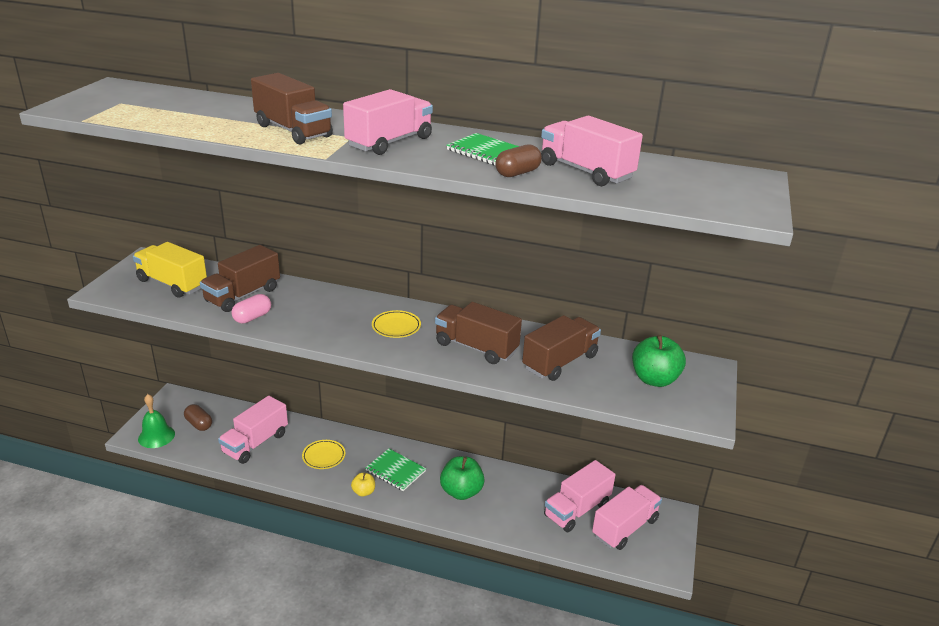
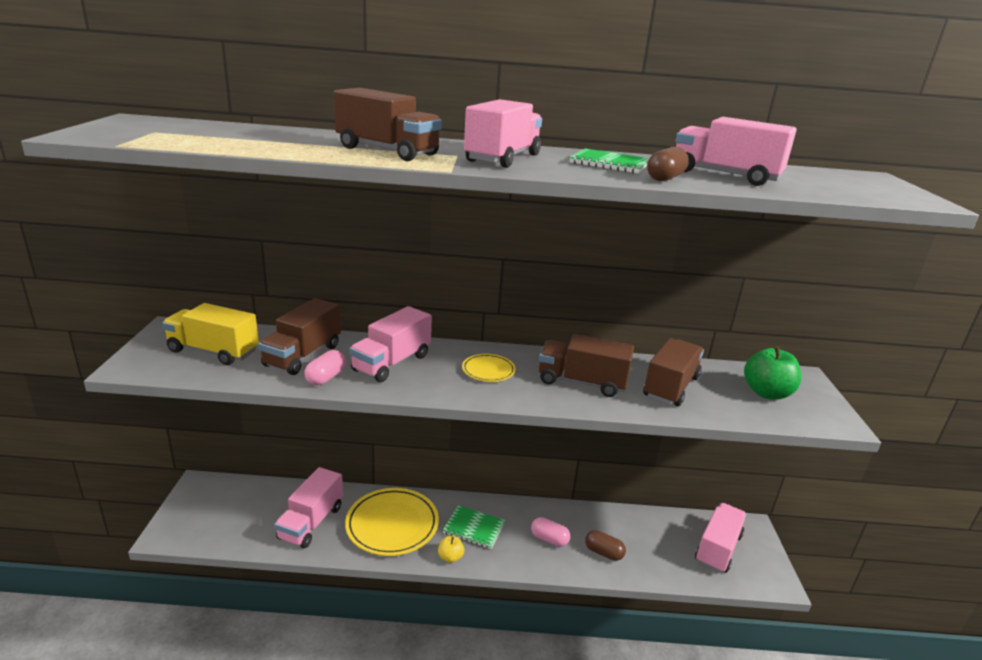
camera: 15 degrees left, 5 degrees down
(156, 436) = (191, 532): green bell -> none
(199, 424) = (238, 511): brown capsule -> brown capsule (603, 552)
(324, 456) = (392, 525): yellow plate -> yellow plate, size x1.98
(461, 492) = (549, 539): green apple -> pink capsule
(577, 510) = (666, 538): pink truck -> pink truck (392, 363)

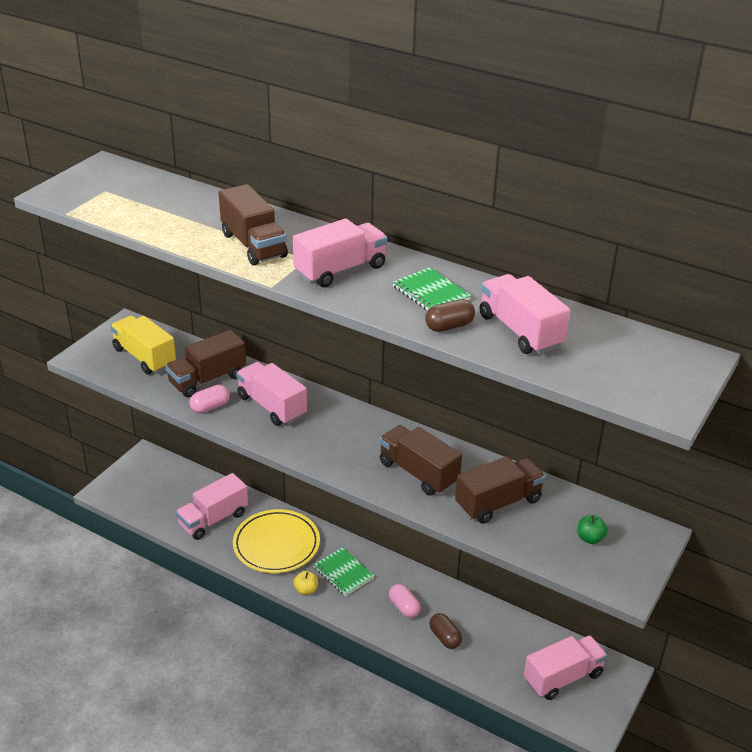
camera: 30 degrees right, 10 degrees up
(392, 363) = (271, 406): pink truck -> pink truck turned 75 degrees clockwise
(488, 370) = (346, 437): yellow plate -> none
(766, 393) = (590, 538): green apple -> green apple, size x0.54

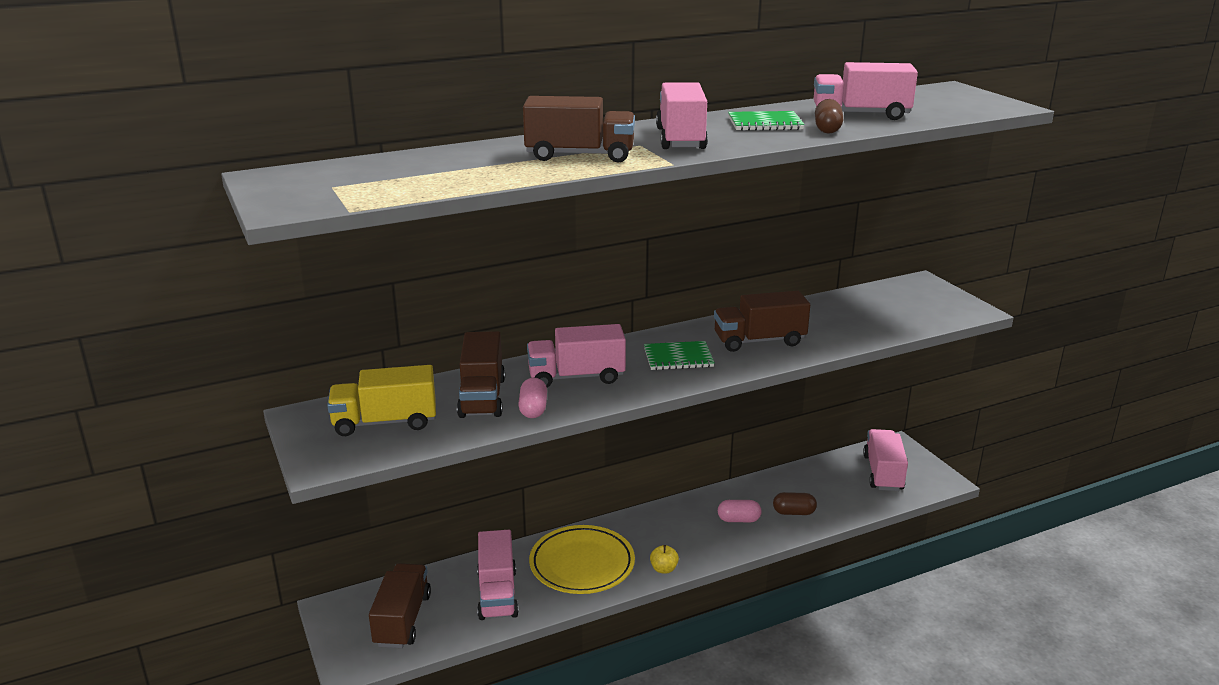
camera: 55 degrees left, 10 degrees down
(343, 573) = (663, 537): green notebook -> green notebook (678, 358)
(498, 503) = (832, 322): brown truck -> brown truck (402, 620)
(590, 538) = (907, 304): green apple -> none

